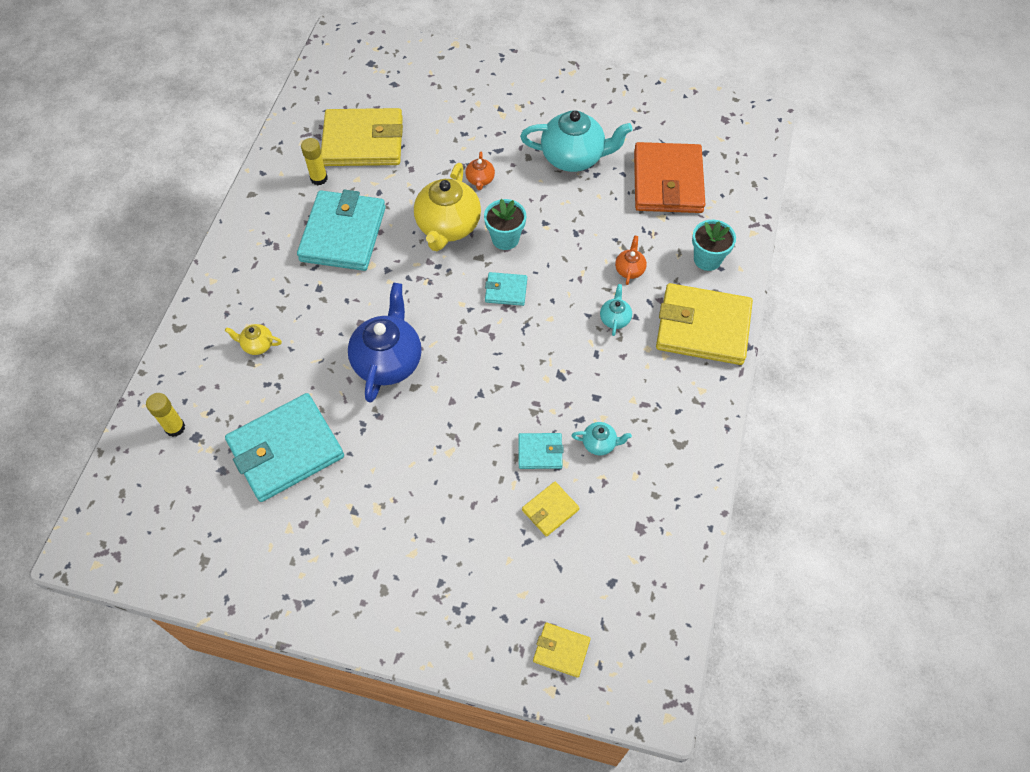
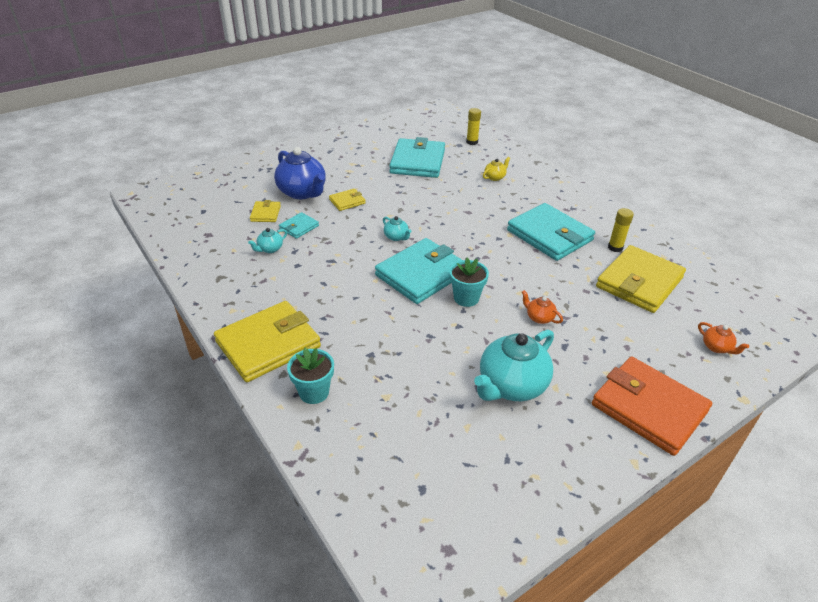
camera: 130 degrees right, 20 degrees down
(388, 361) = (429, 209): blue teapot -> blue teapot (302, 192)
(448, 226) = (508, 279): yellow teapot -> none
(506, 290) = (421, 274): turquoise wallet -> turquoise wallet, size x2.15
(561, 650) = (205, 183): yellow wallet -> yellow wallet (347, 201)
(615, 318) = (335, 307): turquoise teapot -> turquoise teapot (396, 237)
(629, 269) = (363, 341): orange teapot -> orange teapot (717, 347)
(667, 182) = (418, 429): orange wallet -> orange wallet (648, 408)

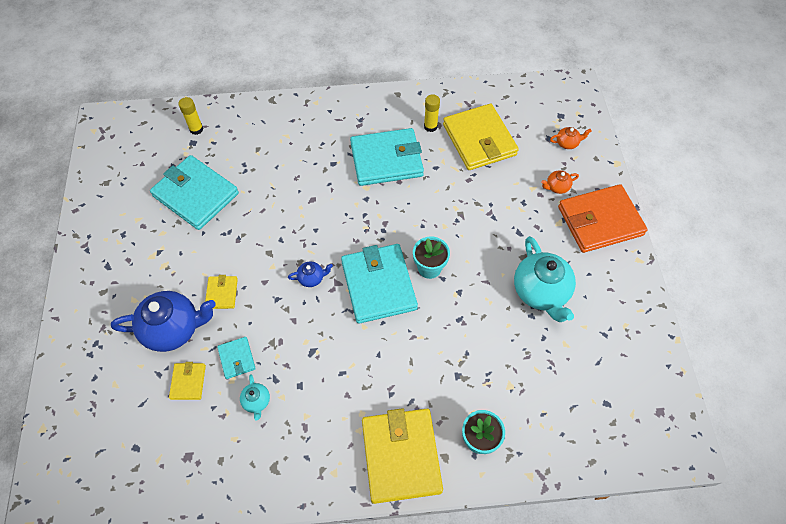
camera: 60 degrees left, 20 degrees up
(265, 213) = (188, 382): yellow wallet -> yellow wallet turned 60 degrees clockwise
(396, 237) = (311, 278): turquoise teapot -> blue teapot
(495, 177) = (273, 147): yellow teapot -> none
(539, 317) = (481, 230): orange teapot -> orange teapot (557, 187)

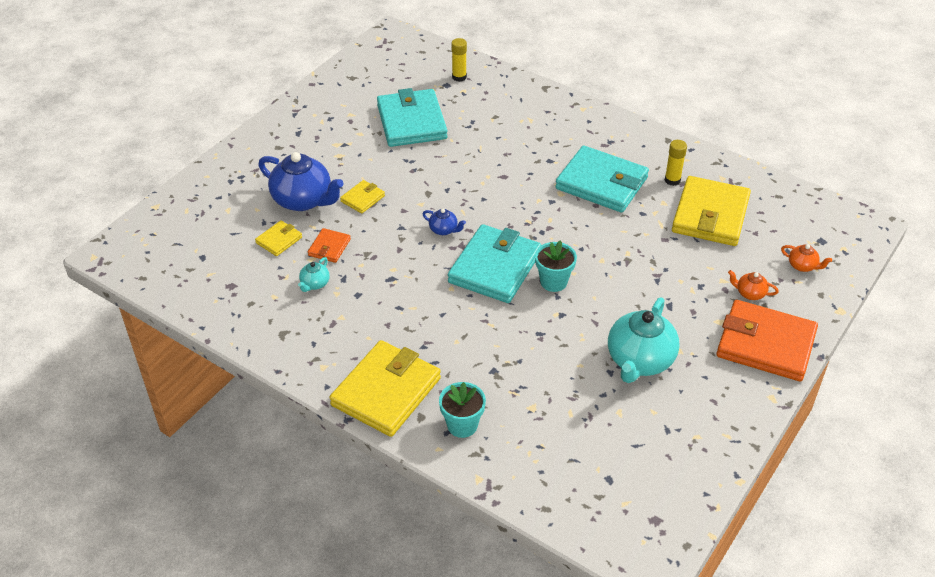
camera: 40 degrees right, 15 degrees down
(237, 358) = (329, 247): turquoise wallet -> orange wallet

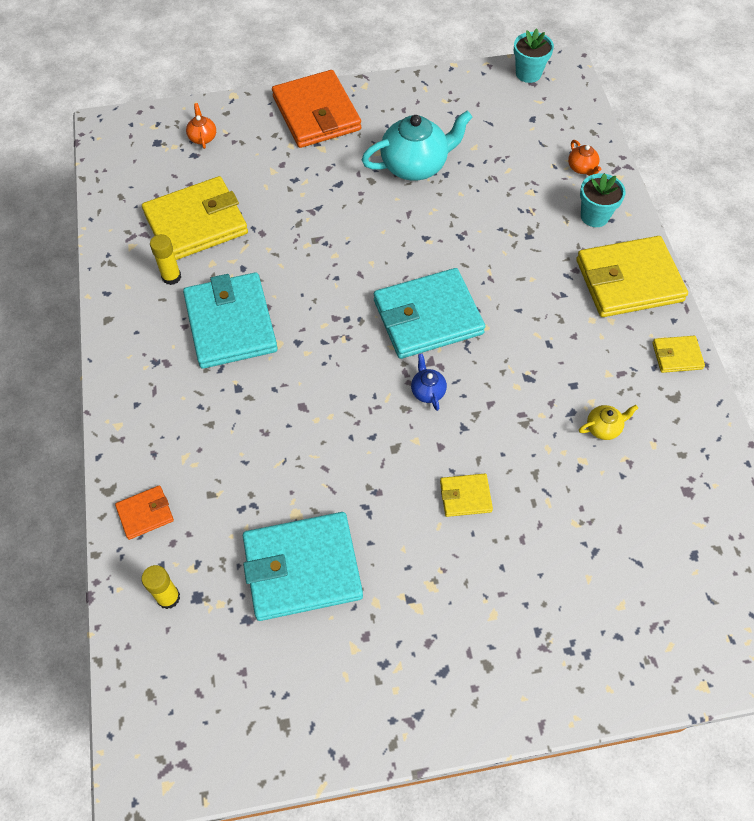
camera: 135 degrees left, 15 degrees up
(279, 240) = (597, 511): yellow wallet -> yellow wallet (677, 356)
(303, 200) = (528, 548): blue teapot -> none
(315, 284) = (603, 428): turquoise teapot -> yellow teapot
(329, 247) = (554, 460): orange wallet -> orange wallet (145, 513)
(411, 122) = (302, 568): turquoise wallet -> turquoise wallet turned 45 degrees clockwise
(553, 282) = (397, 267): turquoise flower pot -> turquoise flower pot (528, 73)
(750, 293) = (270, 149): orange teapot -> orange teapot (582, 168)

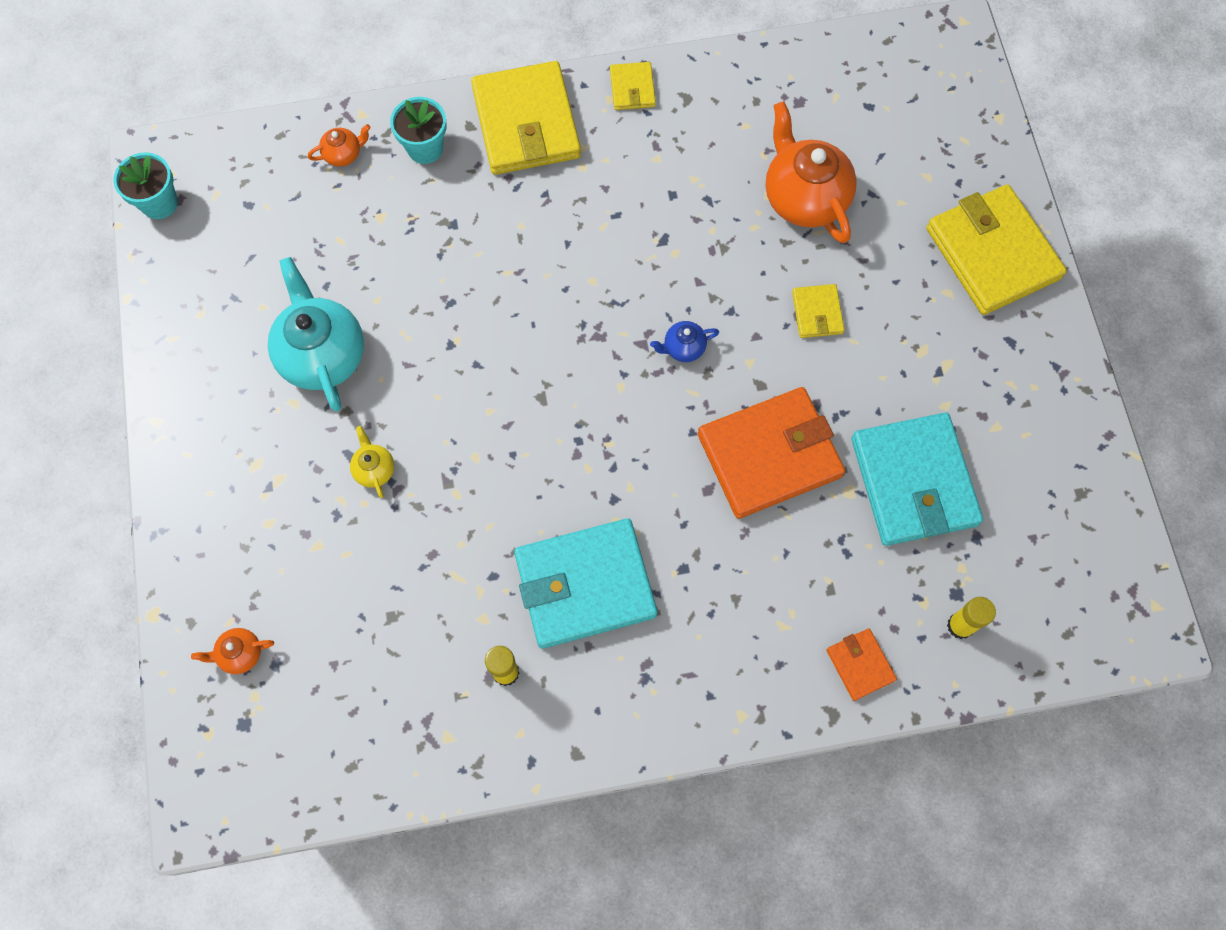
camera: 90 degrees left, 10 degrees up
(196, 223) = (410, 647): yellow wallet -> yellow wallet (992, 253)
(316, 113) = (207, 488): orange wallet -> orange wallet (769, 455)
(427, 317) = (576, 345): turquoise wallet -> none
(583, 491) = (804, 197): none -> orange teapot
(603, 428) = (726, 170): yellow teapot -> yellow teapot (374, 469)

